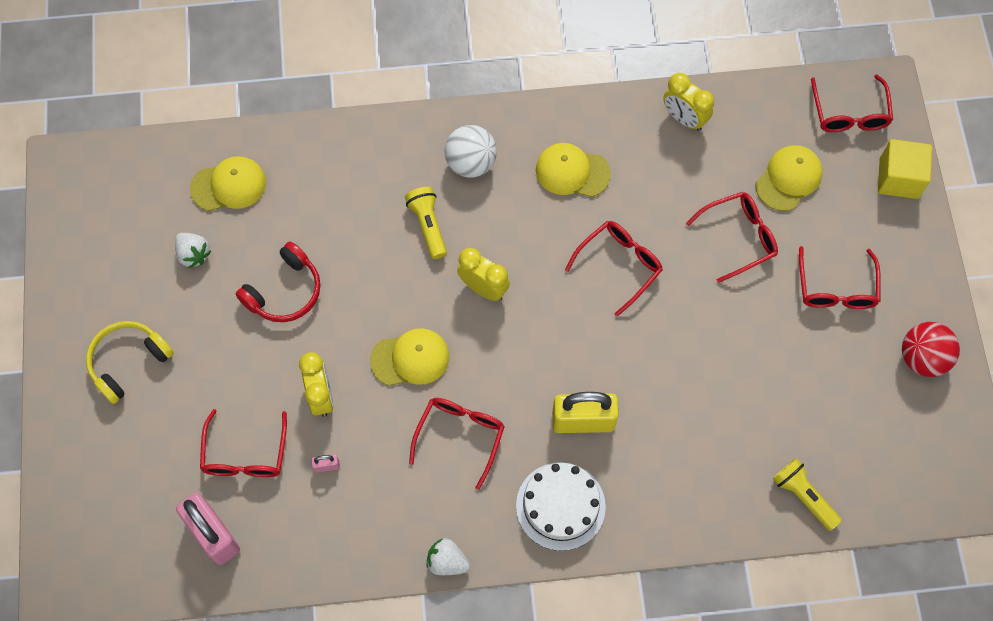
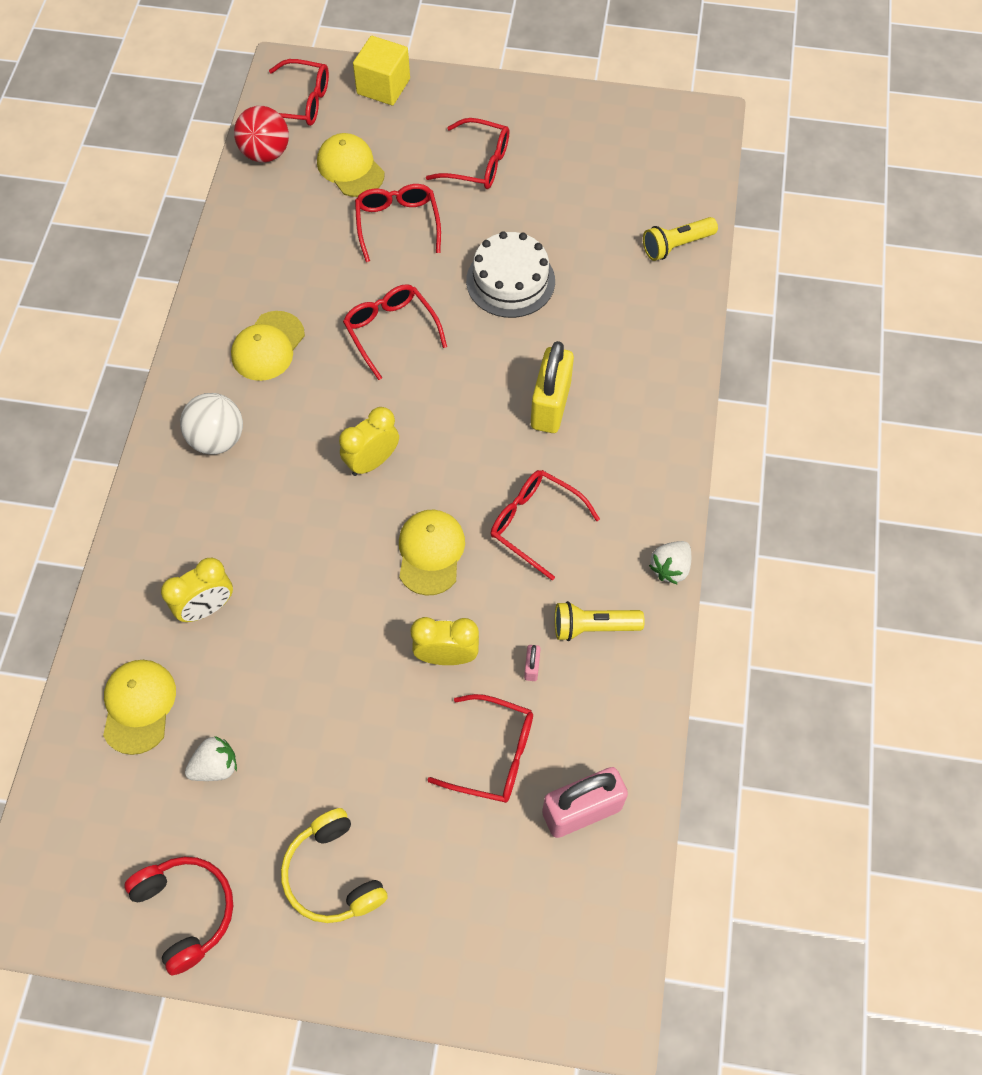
camera: 75 degrees left, 5 degrees down
(285, 291) = (303, 669): red headphones -> red headphones (186, 911)
(428, 226) = (277, 499): yellow flashlight -> yellow flashlight (593, 627)
(560, 506) = (636, 448): white cake -> white cake (510, 281)
(684, 118) = (248, 234): yellow clock -> yellow clock (207, 607)
(922, 358) = (567, 121): red ball -> red ball (265, 153)

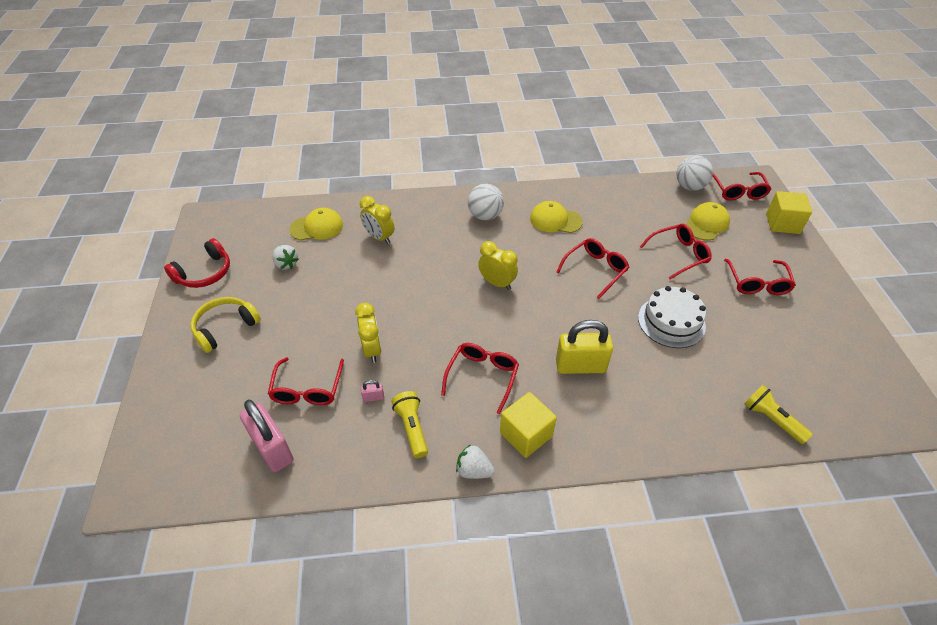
camera: 75 degrees right, 15 degrees down
(265, 153) = (689, 187): red ball -> white ball
(430, 552) = (442, 325): yellow cap -> none
(634, 497) = (526, 434): none -> yellow cube

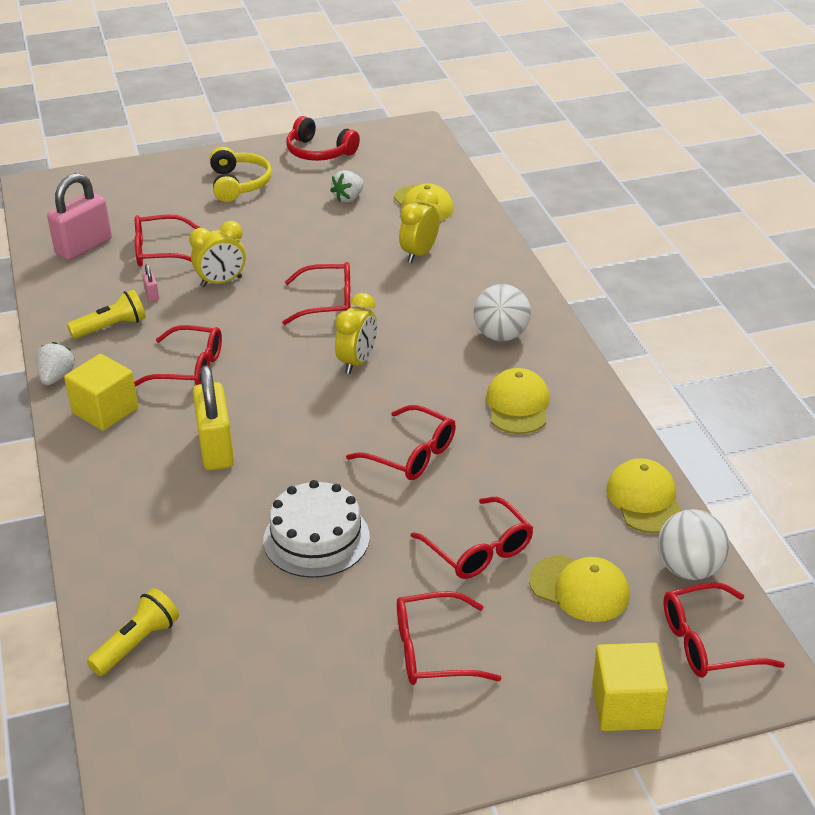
camera: 80 degrees right, 10 degrees down
(225, 328) = (239, 184): yellow headphones -> yellow headphones turned 45 degrees clockwise
(423, 290) = (328, 303): none -> red glasses
(639, 190) = (645, 500): none -> yellow cap

